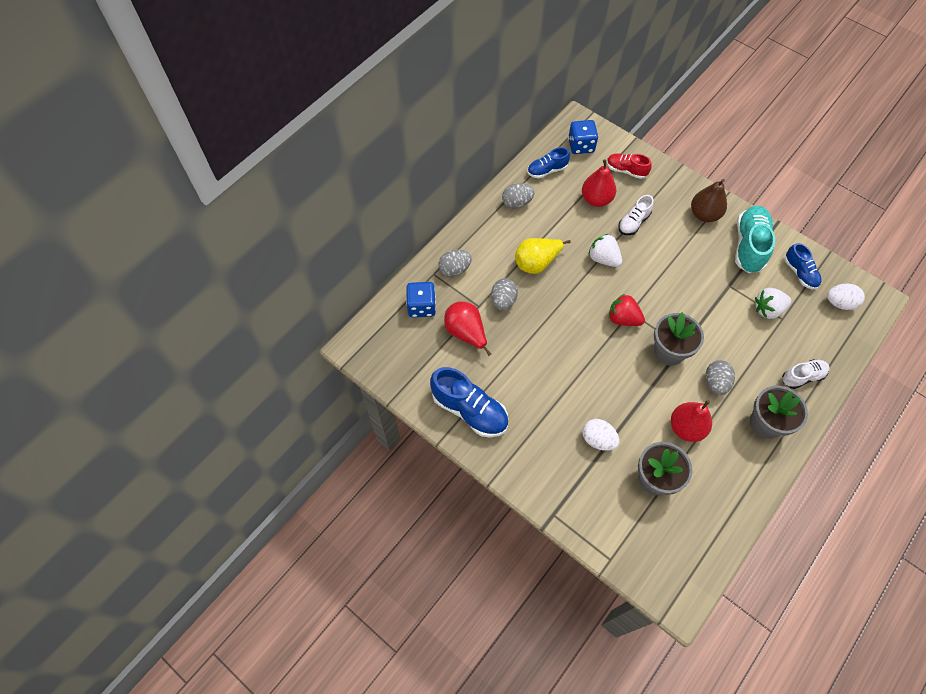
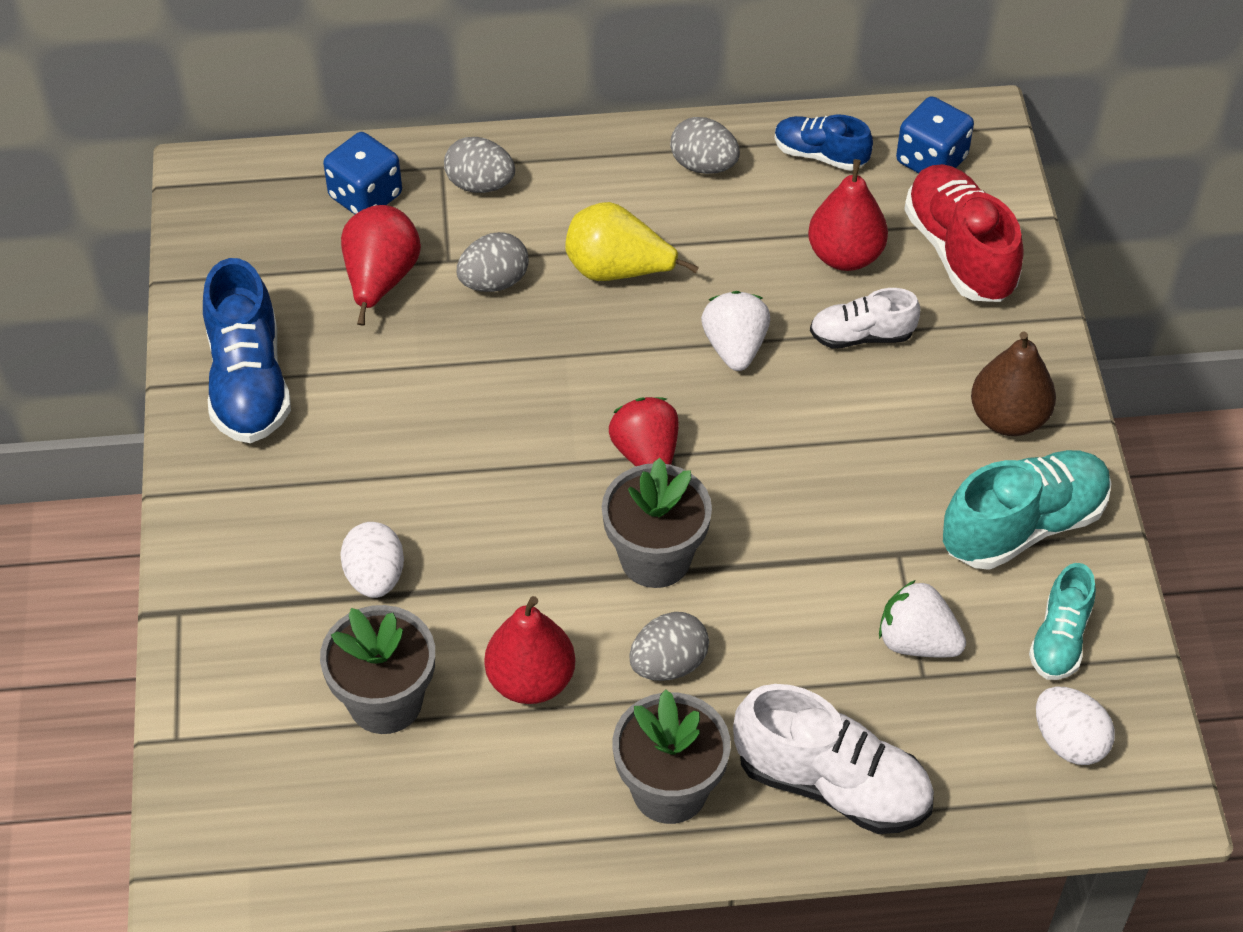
camera: 45 degrees right, 10 degrees down
(626, 170) = (959, 252): red shoe -> red shoe, size x1.69
(800, 273) = (1060, 639): blue shoe -> turquoise shoe
(802, 377) = (832, 784): white shoe -> white shoe, size x1.69

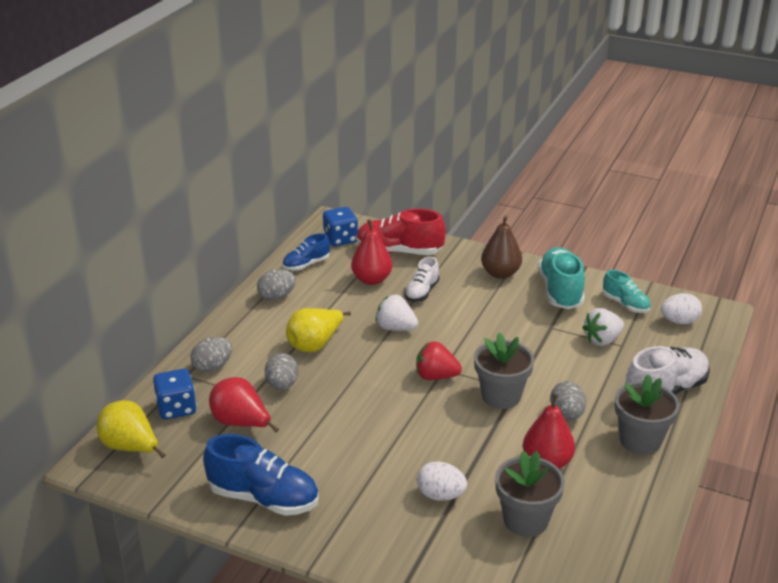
camera: 60 degrees left, 20 degrees down
(258, 195) = (131, 447): none -> yellow pear

